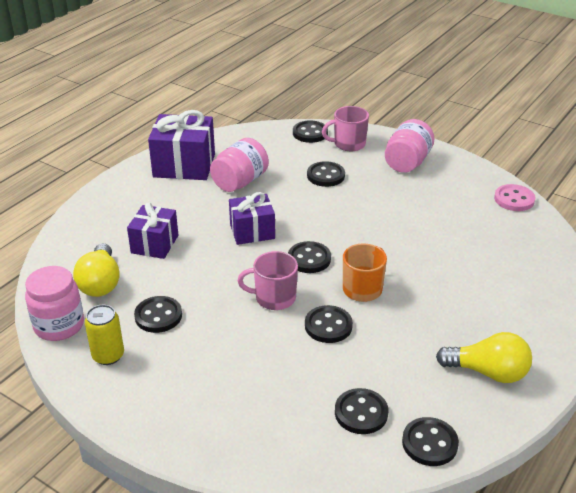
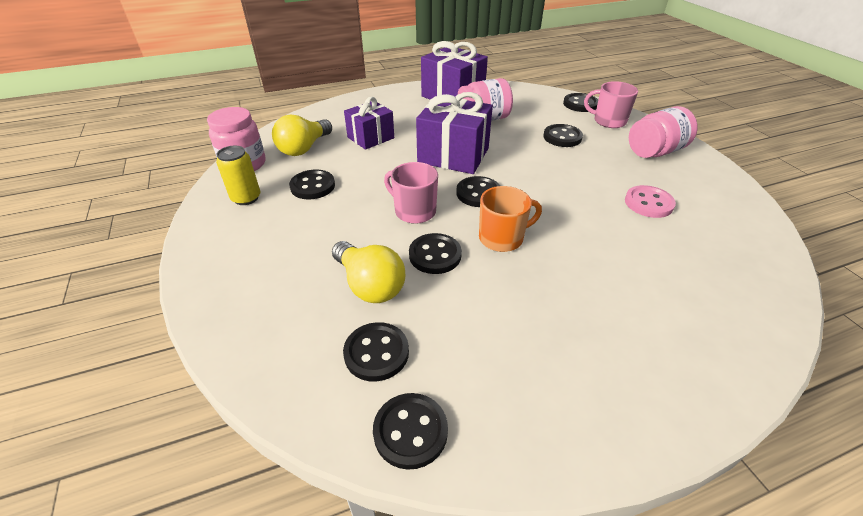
camera: 35 degrees right, 5 degrees up
(252, 231) = (453, 155): purple gift -> purple gift, size x1.55
(488, 372) = (559, 389): yellow light bulb -> yellow light bulb (369, 285)
(514, 199) = (756, 223): pink button -> pink button (648, 203)

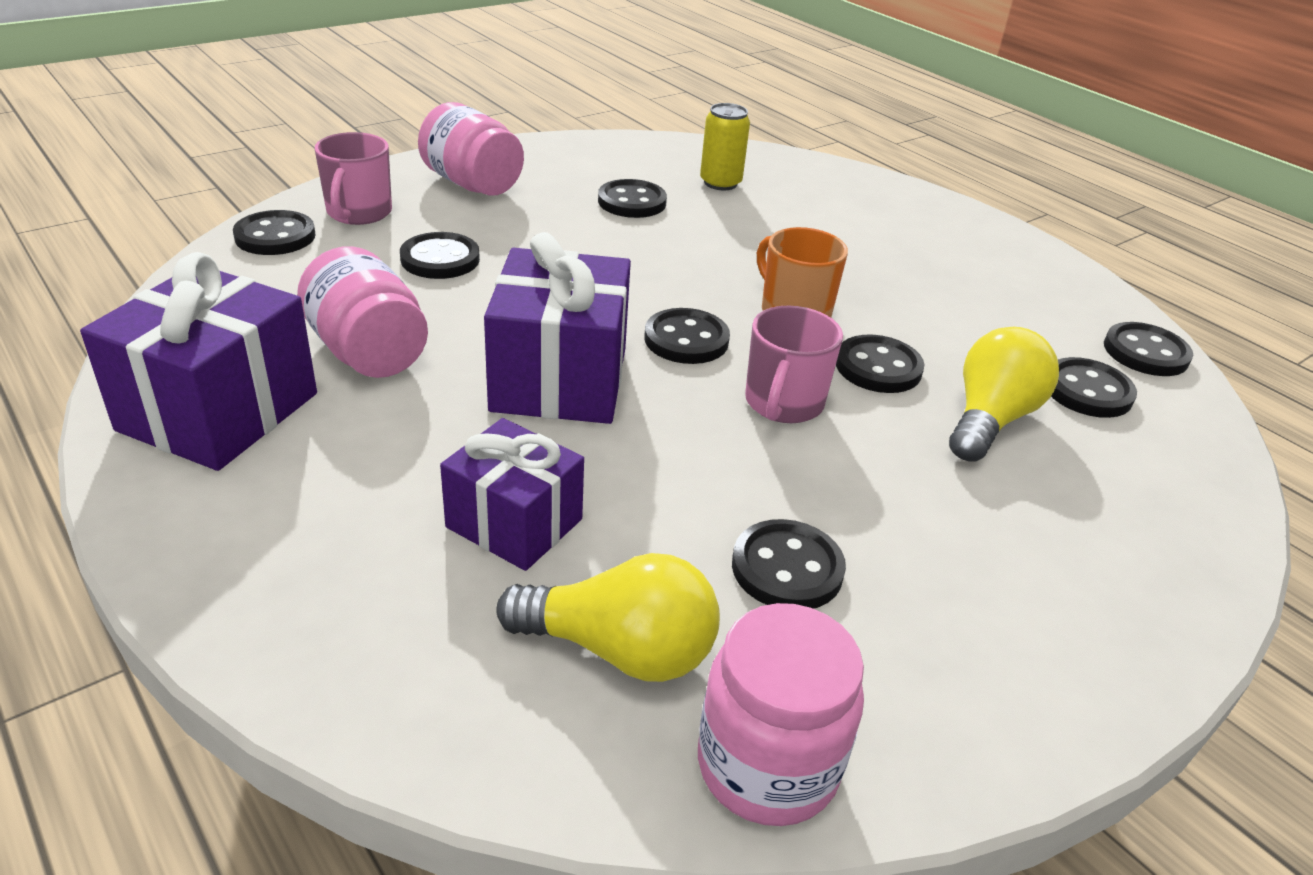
camera: 110 degrees left, 5 degrees down
(246, 198) = (905, 680): yellow can -> yellow can (720, 183)
(648, 203) = (632, 202): pink button -> black button

